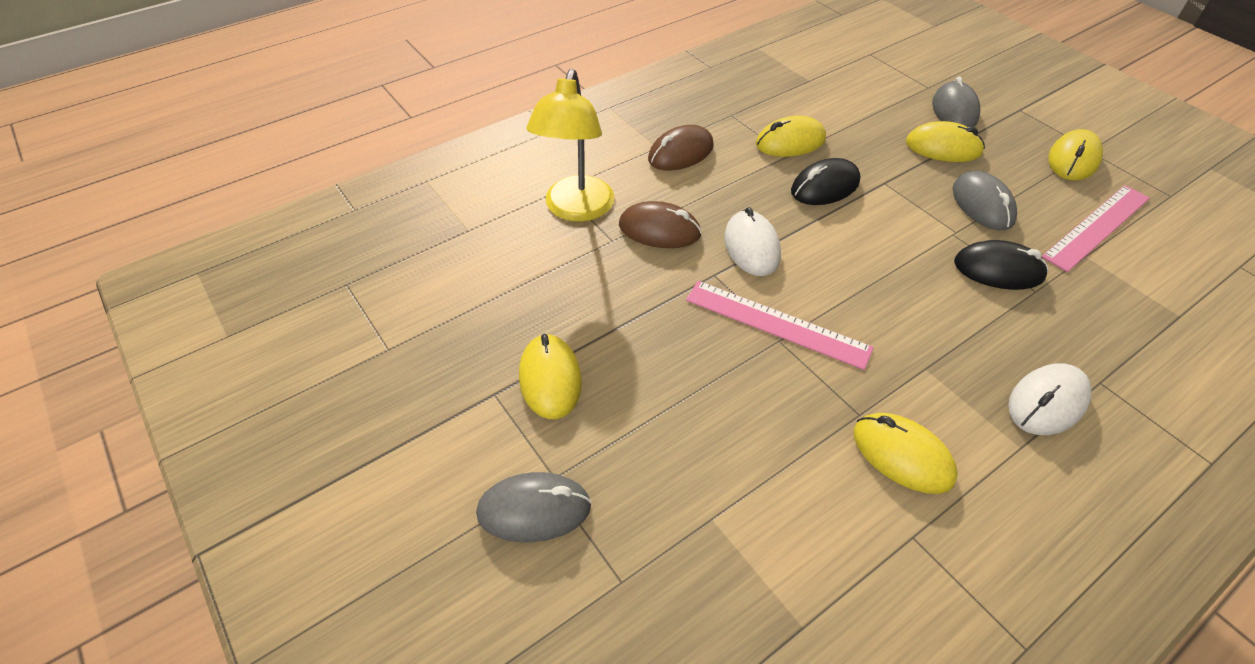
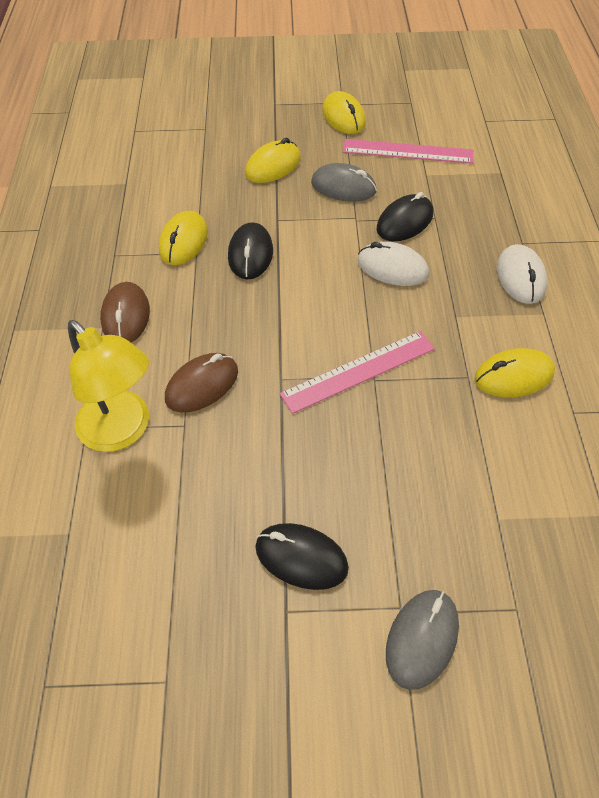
camera: 55 degrees left, 5 degrees up
(550, 379) = (301, 558): yellow mouse -> black mouse
(751, 247) = (272, 337): white mouse -> white mouse (392, 268)
(954, 110) = (242, 134): grey mouse -> none
(1096, 226) = (407, 151): pink ruler -> pink ruler turned 75 degrees counterclockwise

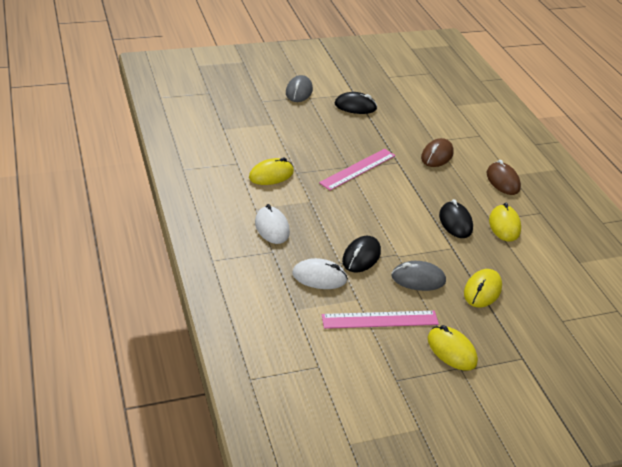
camera: 160 degrees right, 15 degrees down
(122, 431) = (461, 136): yellow lamp -> none
(392, 268) = (359, 224): white mouse -> white mouse (319, 277)

